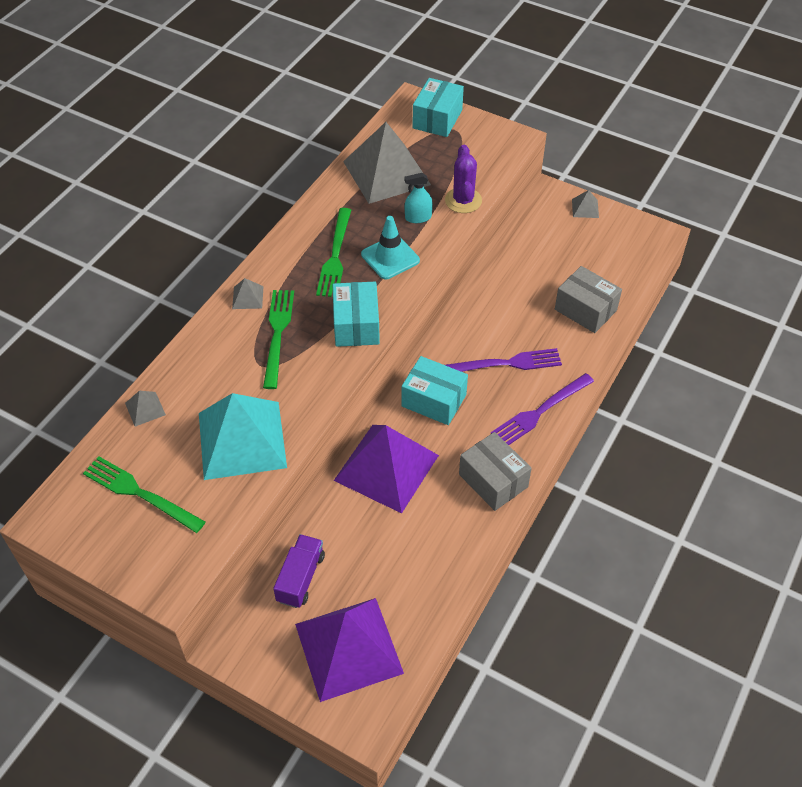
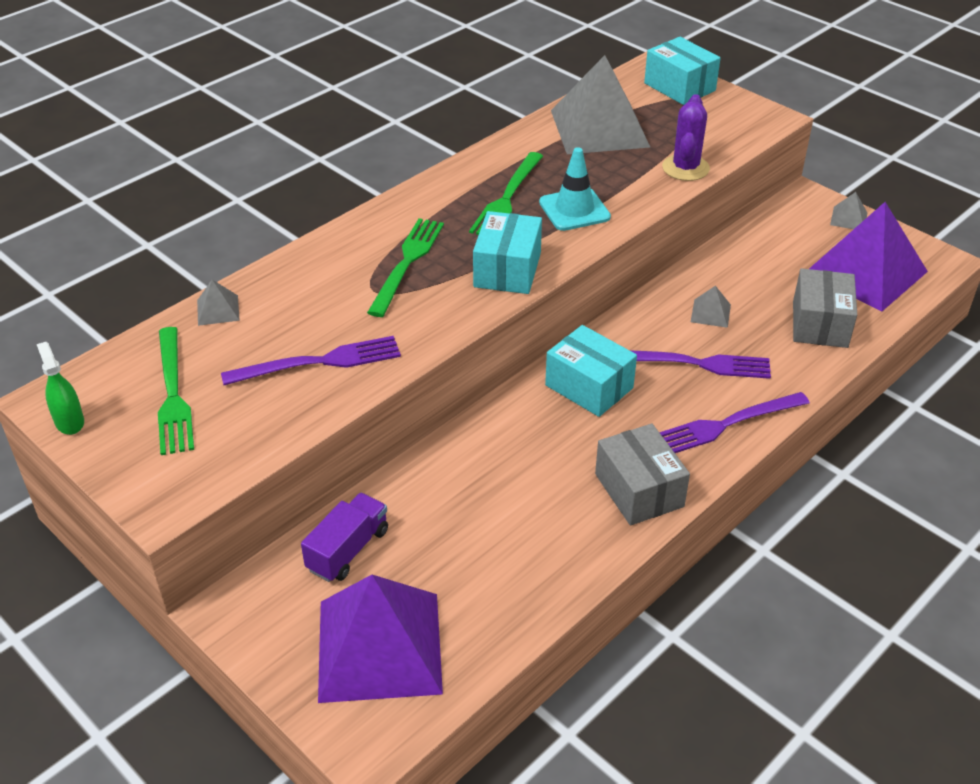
camera: 15 degrees right, 10 degrees down
(68, 535) = (69, 421): none -> green spray bottle
(140, 493) = (173, 395): green fork -> green fork turned 150 degrees counterclockwise
(241, 440) = (319, 362): turquoise pyramid -> purple fork
(247, 297) = (386, 221): grey pyramid -> grey pyramid (710, 313)
(386, 467) = (503, 448): purple pyramid -> purple pyramid (866, 272)
(418, 217) = (623, 176): turquoise spray bottle -> none
(437, 119) = (679, 87): turquoise box -> turquoise box turned 75 degrees counterclockwise
(585, 310) = (820, 324): grey box -> grey box turned 45 degrees clockwise

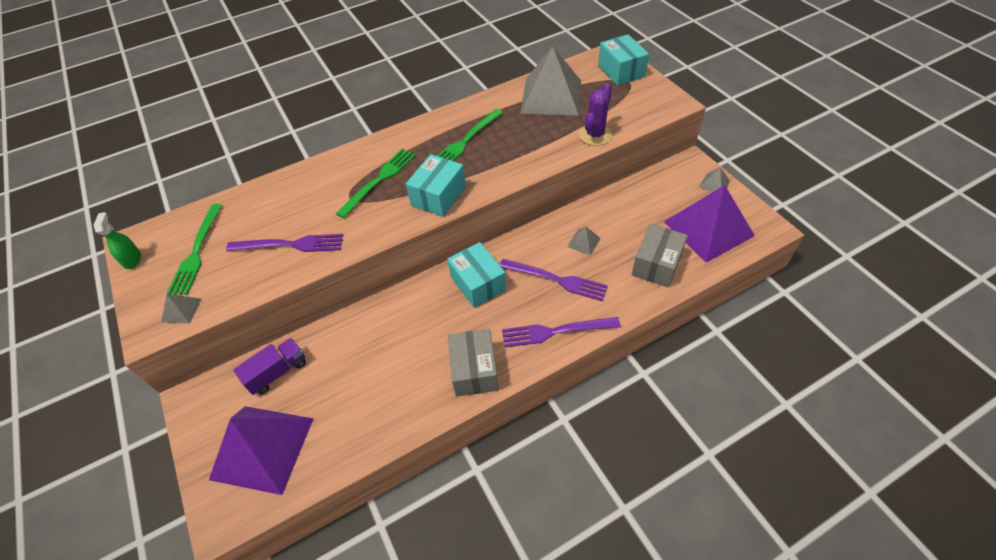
camera: 20 degrees right, 10 degrees up
(218, 310) = (252, 195): grey pyramid -> grey pyramid (181, 310)
(574, 210) = (504, 156): turquoise traffic cone -> none

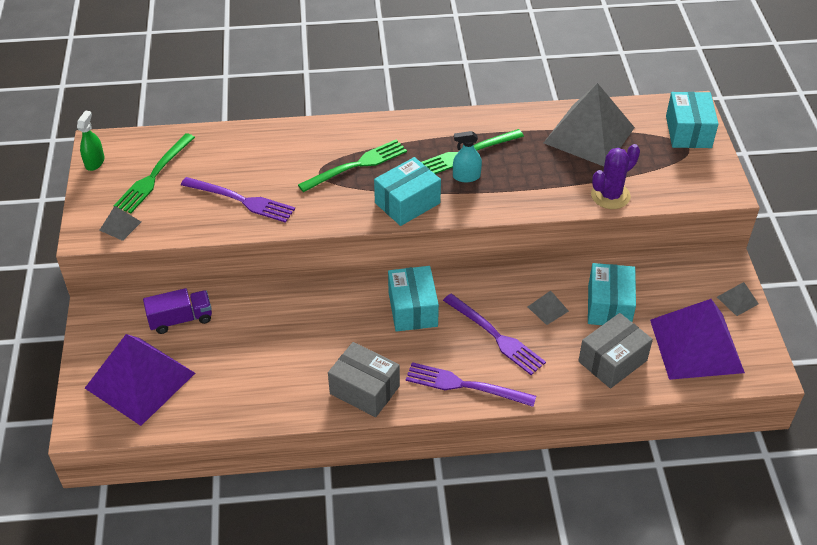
camera: 20 degrees right, 5 degrees down
(474, 370) = (364, 390): grey box -> grey box turned 75 degrees counterclockwise
(475, 158) = (466, 176): none -> turquoise spray bottle
(627, 222) = (609, 306): none -> turquoise box

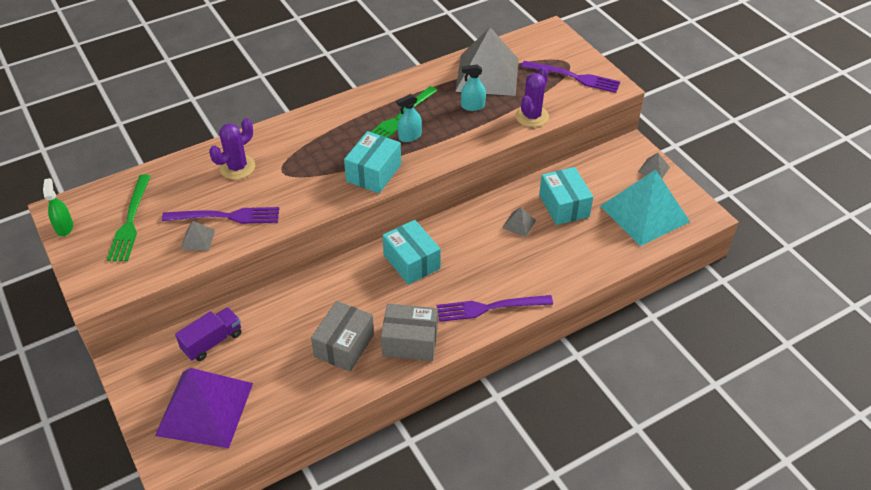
camera: 25 degrees left, 0 degrees up
(120, 226) = (124, 275): grey pyramid -> grey pyramid (198, 239)
(279, 155) = (237, 167): none -> purple cactus
(357, 165) = (312, 155): green fork -> none
(496, 336) = (491, 259): purple fork -> purple fork (574, 77)
(552, 164) = (473, 106): none -> turquoise spray bottle
(612, 361) = (591, 247): grey box -> grey box (344, 345)
(688, 132) = (560, 50): turquoise box -> none
(696, 345) = (644, 213): purple pyramid -> turquoise pyramid

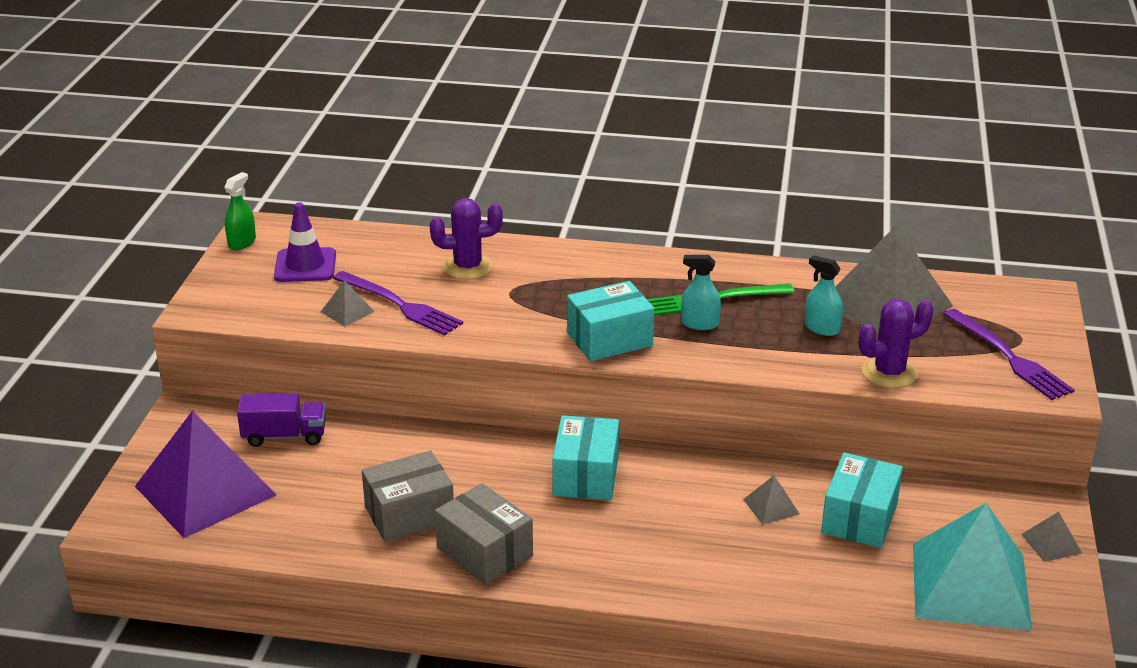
camera: 40 degrees right, 15 degrees down
(130, 221) = (305, 266): green fork -> purple traffic cone
(489, 308) = (621, 572): purple fork -> none

